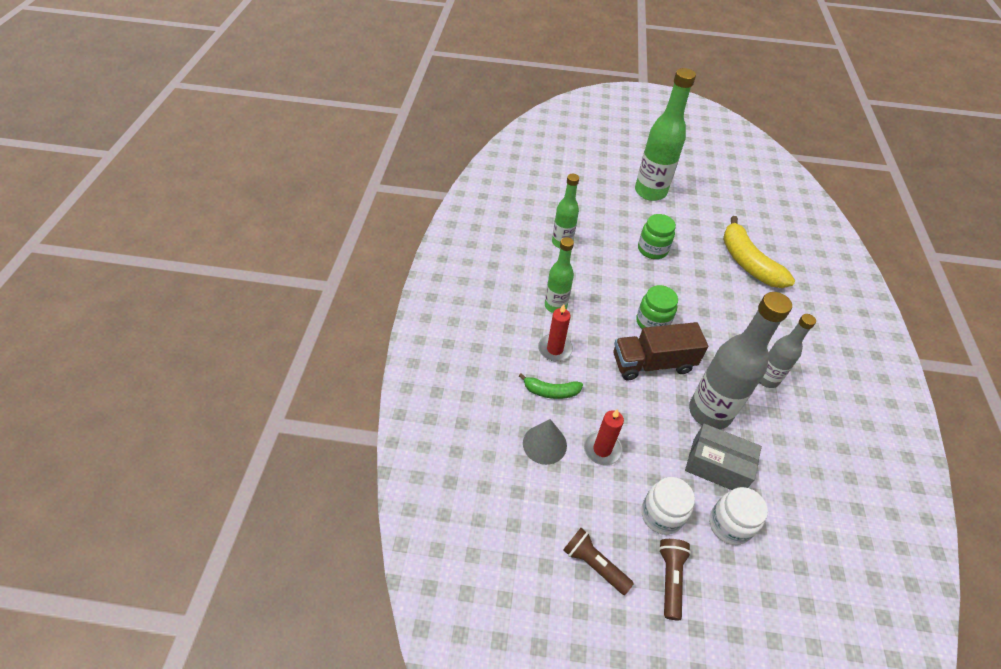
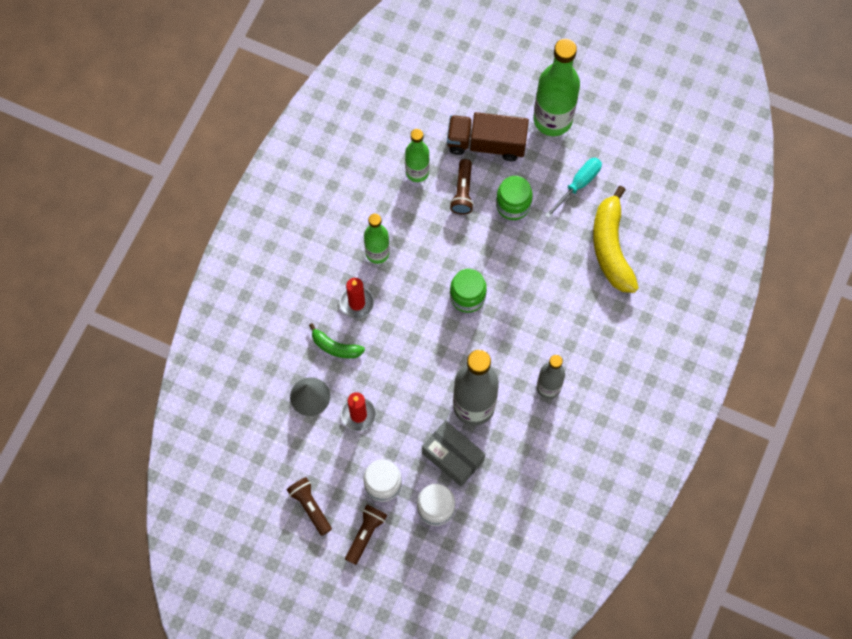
camera: 20 degrees right, 20 degrees up
(606, 249) = (463, 192): none -> brown flashlight
(652, 363) = (445, 342): brown truck -> brown truck (486, 143)
(695, 227) = (578, 184): none -> turquoise screwdriver

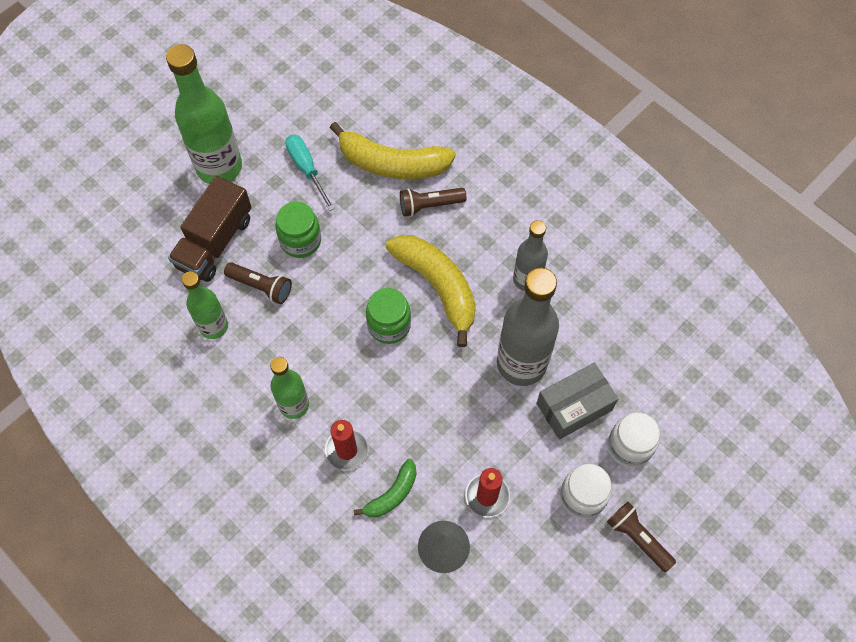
camera: 70 degrees left, 5 degrees down
(310, 506) = (583, 593): brown flashlight -> brown flashlight (429, 205)
(515, 321) = (438, 286): none -> yellow banana

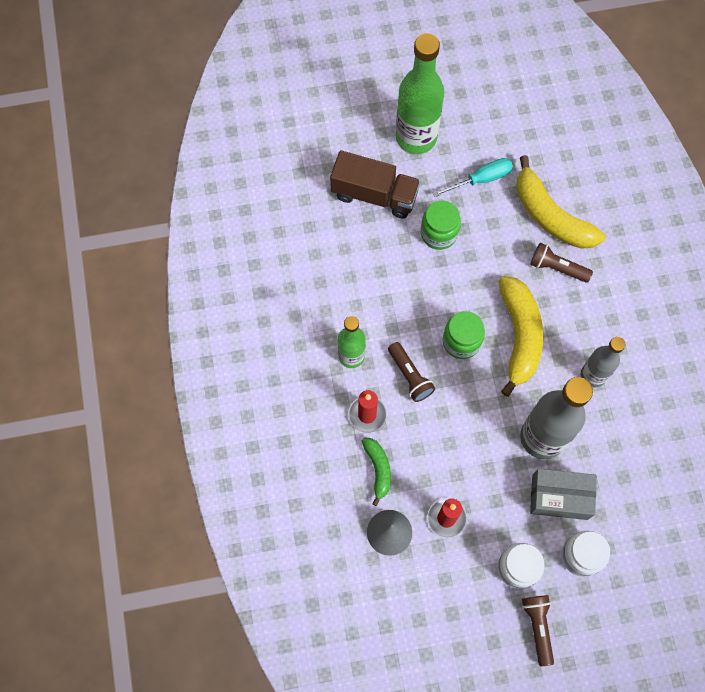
camera: 35 degrees right, 5 degrees up
(214, 242) = (374, 194): brown truck -> brown truck turned 135 degrees counterclockwise
(214, 326) = (332, 259): green bottle -> none
(261, 286) = (386, 251): brown flashlight -> brown flashlight (410, 376)
(306, 169) = (481, 179): turquoise screwdriver -> turquoise screwdriver turned 60 degrees clockwise
(392, 494) = (378, 469): green banana -> green banana turned 90 degrees counterclockwise

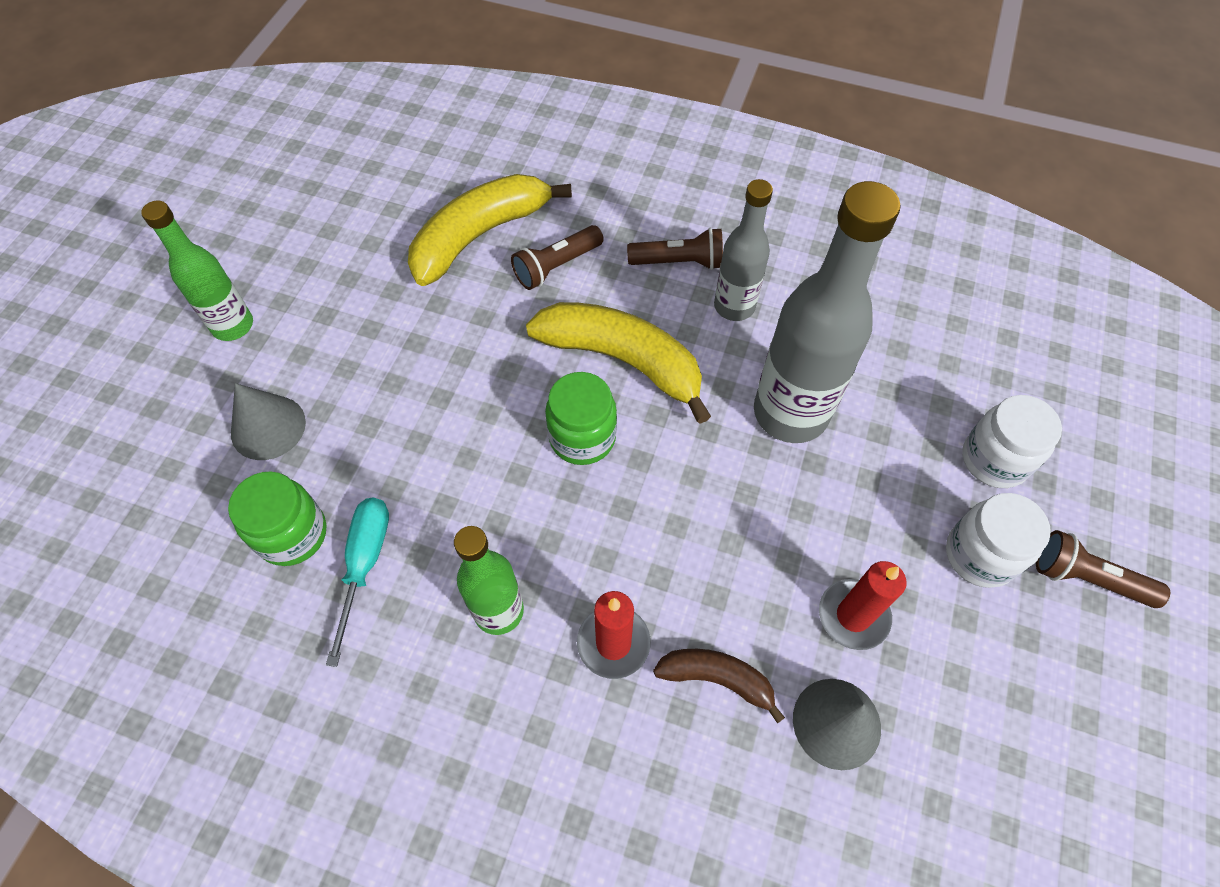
camera: 60 degrees left, 10 degrees down
(374, 194) = (268, 427): brown truck -> grey cone
(378, 469) = (717, 679): green banana -> brown banana
(410, 376) = (589, 539): brown flashlight -> brown flashlight (679, 262)
(416, 137) = (233, 326): green bottle -> green bottle, size x0.59
(439, 233) = (398, 376): green jar -> green jar (292, 534)
(481, 179) = (363, 283): turquoise screwdriver -> turquoise screwdriver (365, 564)
(550, 216) = (480, 235): yellow banana -> yellow banana turned 150 degrees clockwise
(559, 497) = (892, 439): grey box -> none

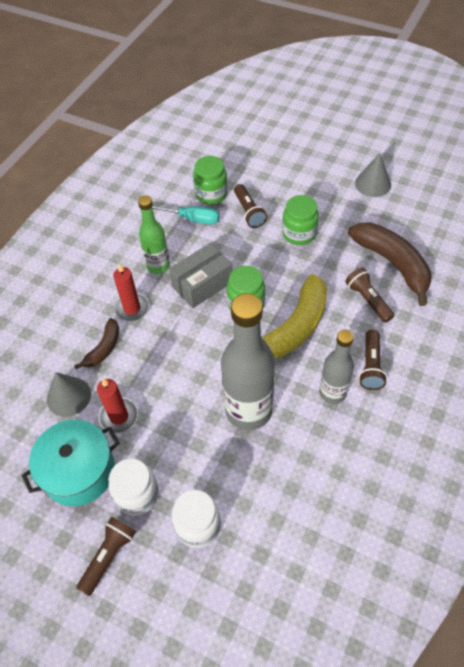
camera: 100 degrees right, 5 degrees down
(233, 326) = (330, 165): green bottle -> none
(268, 427) = (269, 182): grey cone -> grey cone (373, 184)
(352, 455) = (249, 212): none -> brown flashlight
(412, 367) = (299, 233): none -> green jar
(480, 235) = (392, 264): yellow banana -> brown banana
(542, 517) = (202, 284): none -> grey box
(973, 661) = (79, 471): none -> turquoise pot

